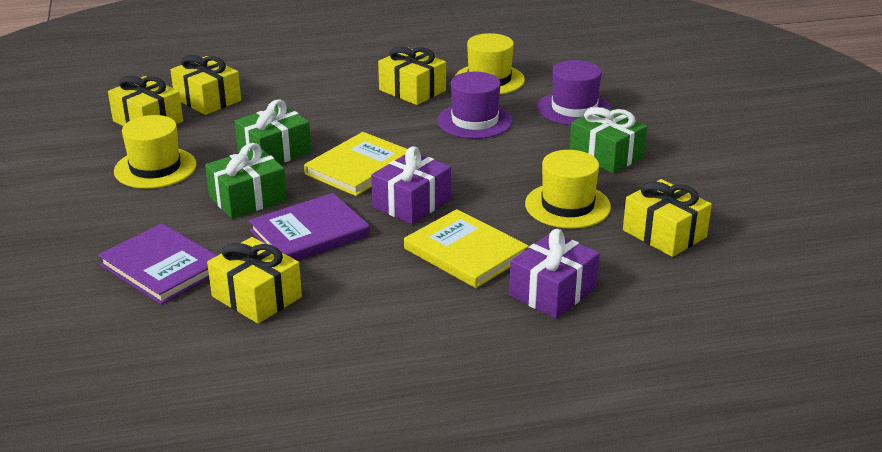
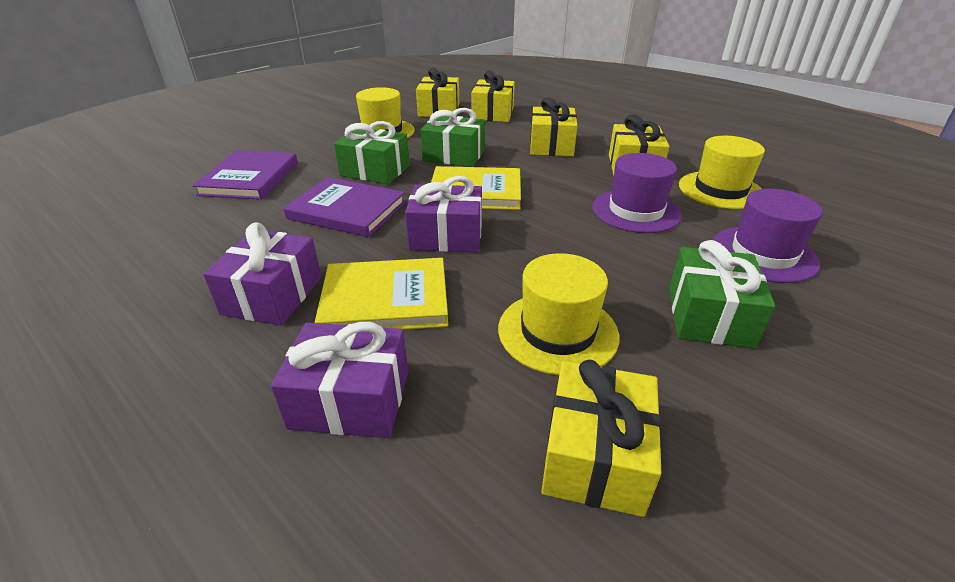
camera: 55 degrees right, 5 degrees up
(256, 297) = (228, 225): yellow gift -> yellow gift (551, 146)
(404, 296) = (273, 295): none -> purple gift
(465, 252) = (385, 299): yellow book -> yellow book turned 75 degrees clockwise

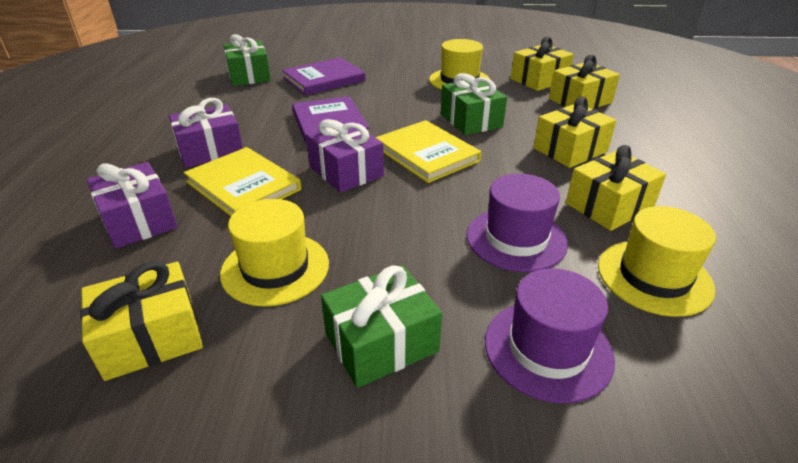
camera: 50 degrees right, 0 degrees up
(375, 171) = (396, 107): green gift -> green gift (249, 76)

